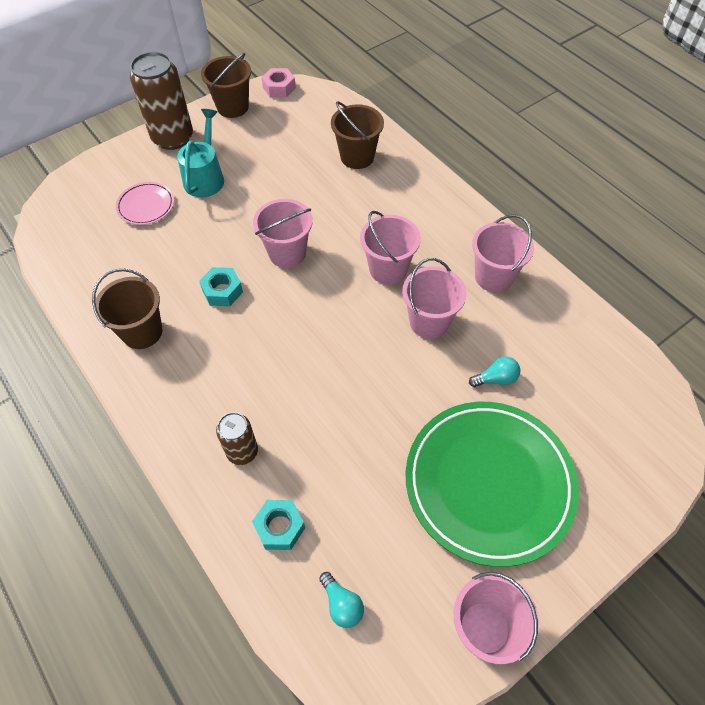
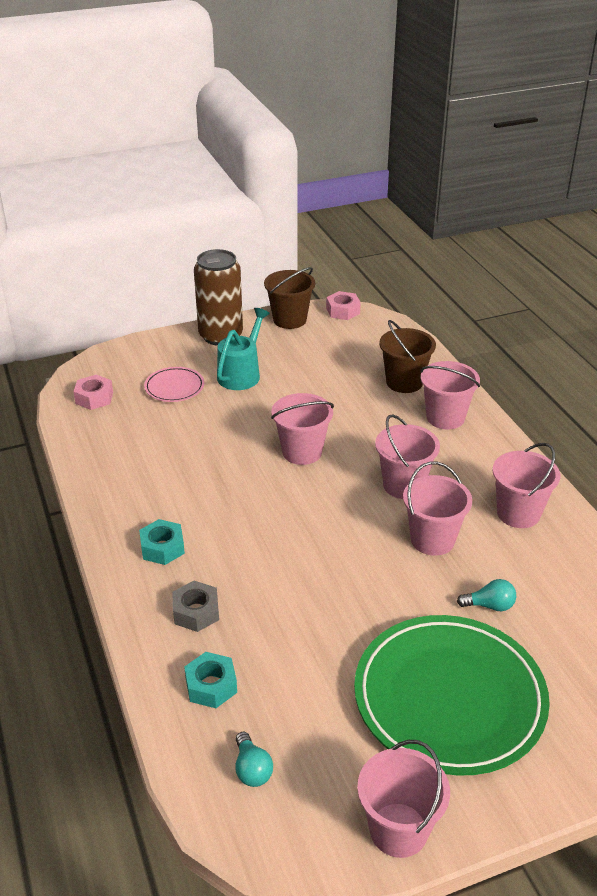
camera: 15 degrees right, 20 degrees down
(71, 234) = (94, 398): none -> pink nut
(142, 332) = (133, 491): brown bucket -> none
(222, 291) = (224, 472): turquoise nut -> turquoise nut (162, 548)
(242, 452) = (196, 612): brown can -> grey nut
(404, 188) = (445, 417): none -> pink bucket

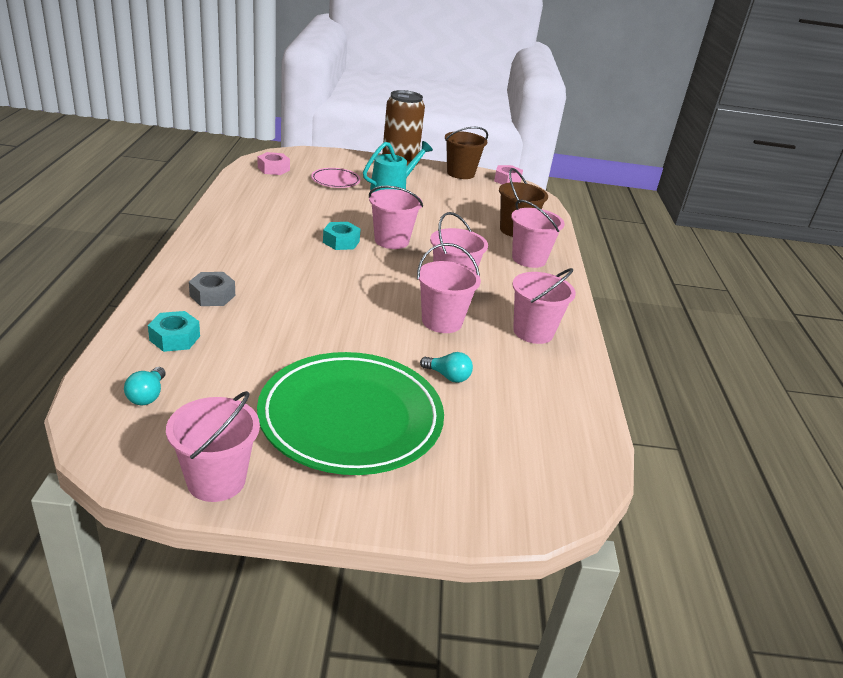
camera: 20 degrees right, 5 degrees down
(162, 548) = (229, 255): turquoise nut -> turquoise nut (341, 242)

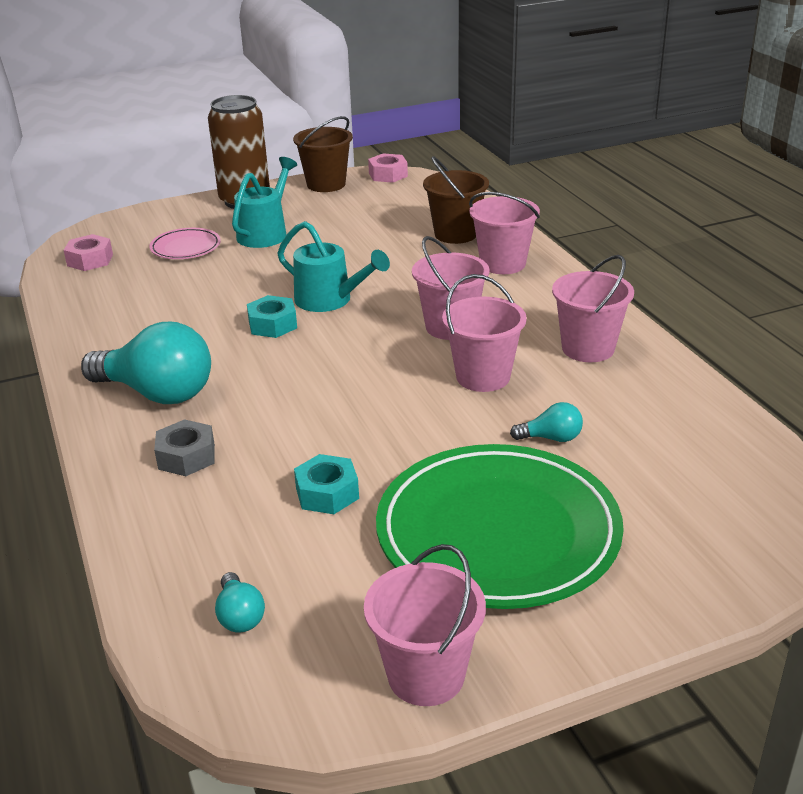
camera: 20 degrees left, 0 degrees up
(175, 338) = (197, 530): turquoise nut -> turquoise nut (327, 493)
(233, 254) = (157, 393): none -> turquoise light bulb
(391, 241) = (330, 300): pink bucket -> turquoise watering can

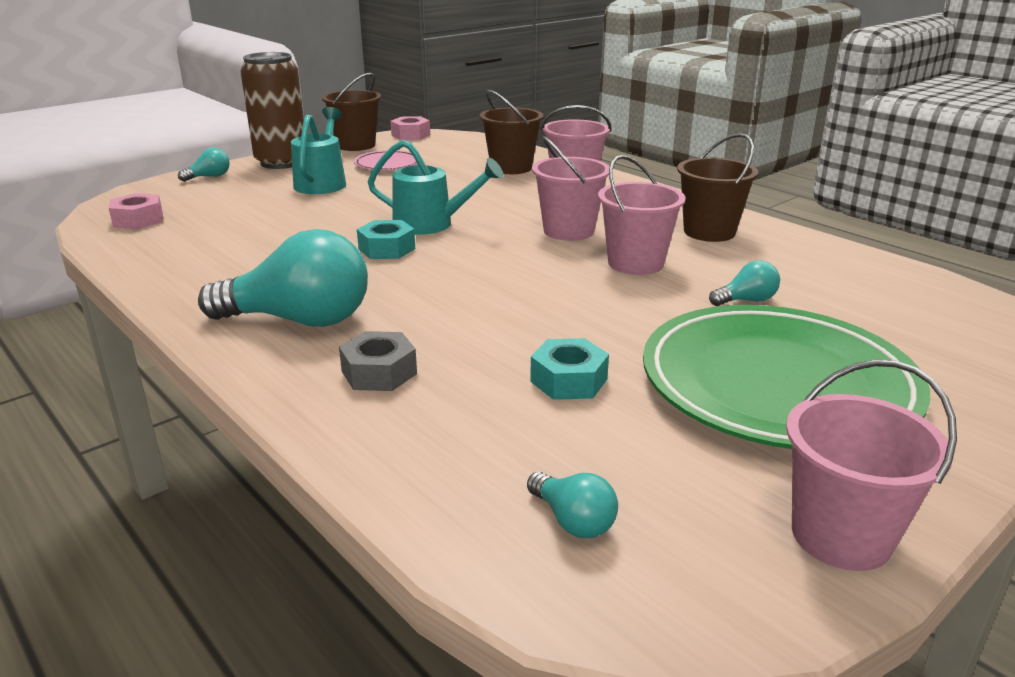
camera: 20 degrees left, 5 degrees down
(172, 213) = (209, 177): none -> turquoise light bulb
(185, 248) = (243, 200): pink plate -> pink plate (387, 165)
(588, 348) = (709, 232): pink bucket -> brown bucket

